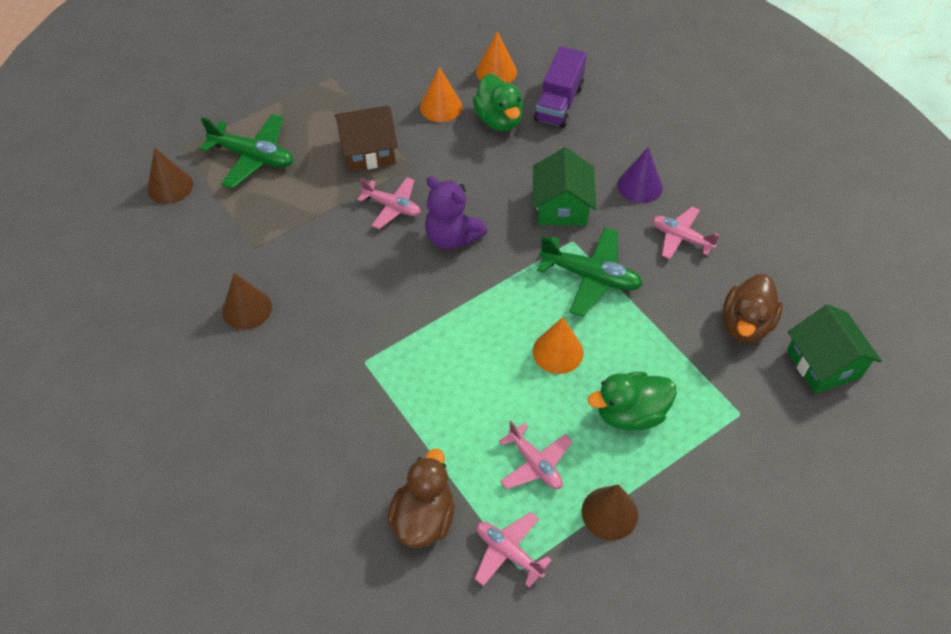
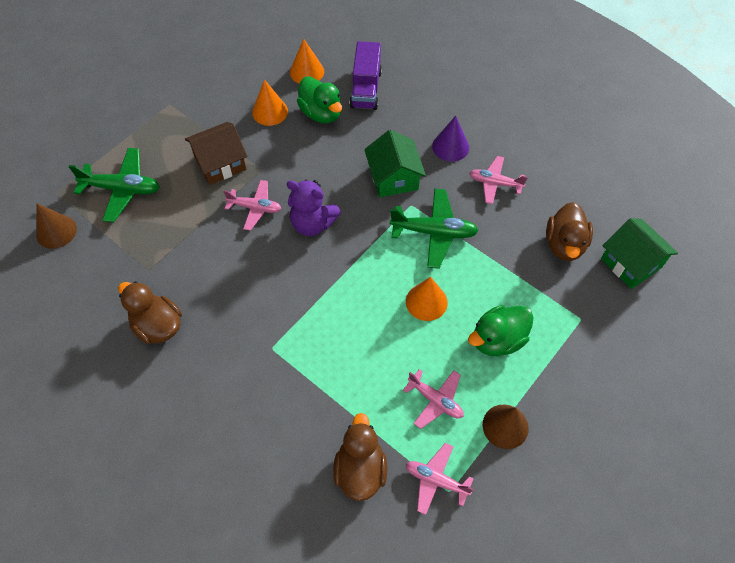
camera: 15 degrees left, 5 degrees up
(247, 309) = (158, 326): brown cone -> brown duck

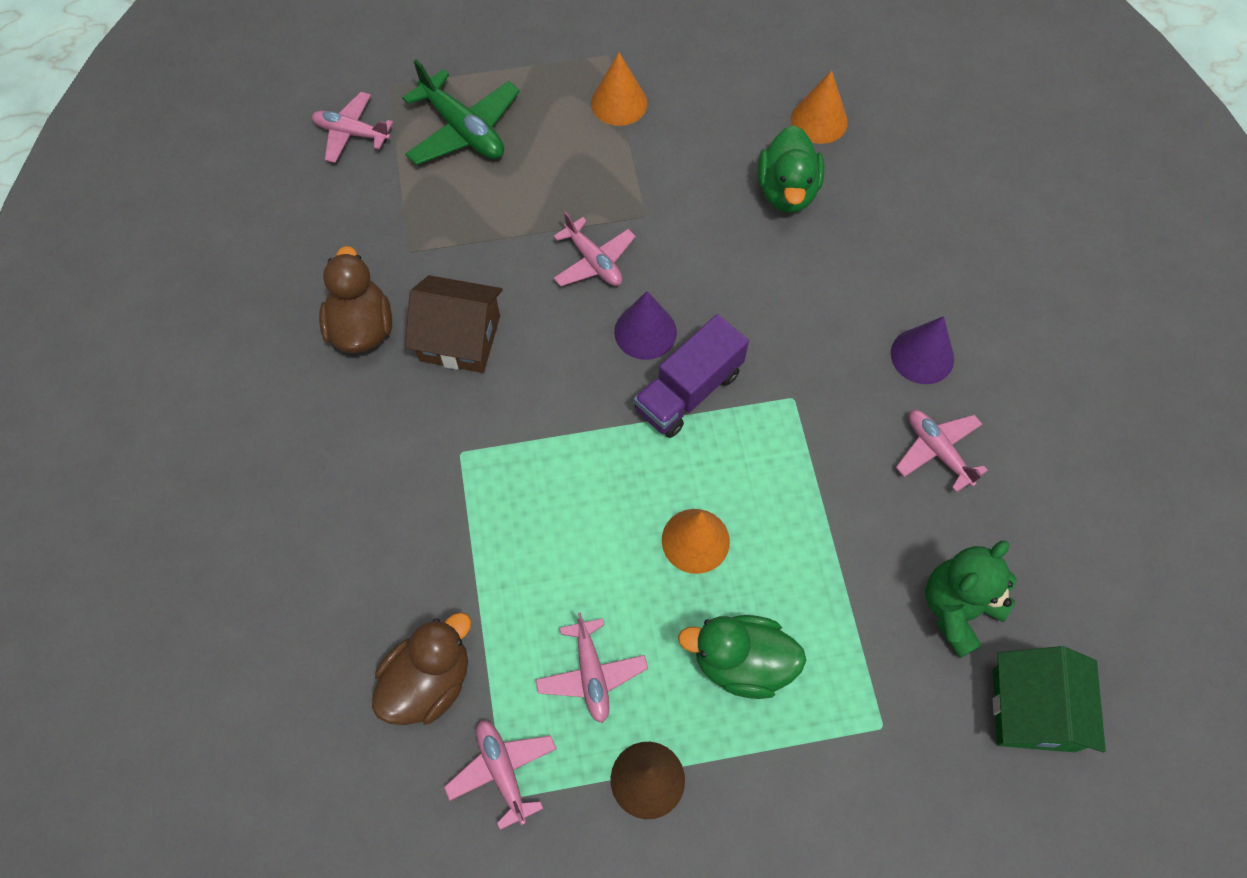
camera: 40 degrees right, 5 degrees up
(56, 231) = (352, 133): brown cone -> pink plane
(220, 163) = (602, 174): brown house -> brown house (460, 338)
(270, 111) = (722, 145): orange cone -> orange cone (619, 103)
(312, 223) = (645, 332): purple teddy bear -> purple cone
(366, 89) = (877, 196): purple truck -> purple truck (688, 391)
(394, 178) = (804, 345): green house -> none
(434, 232) = (790, 457): green plane -> none
(564, 244) = (957, 609): brown duck -> green teddy bear

